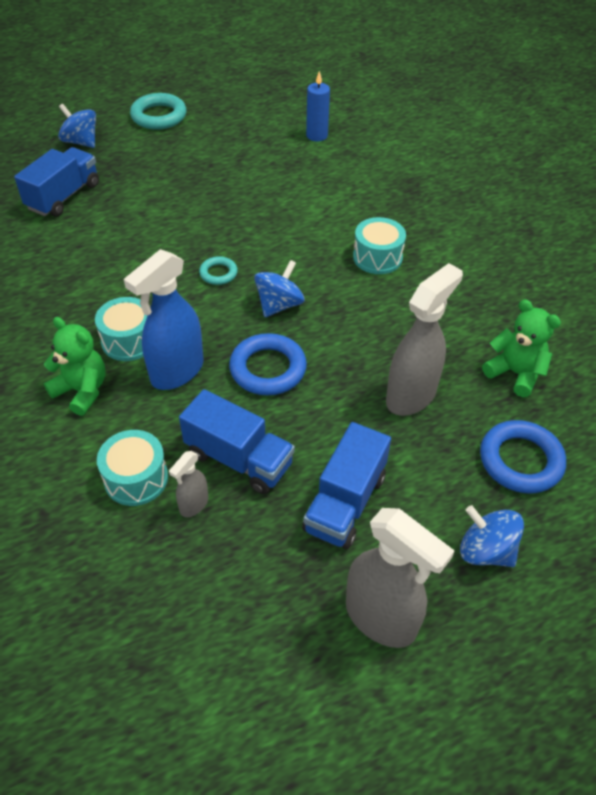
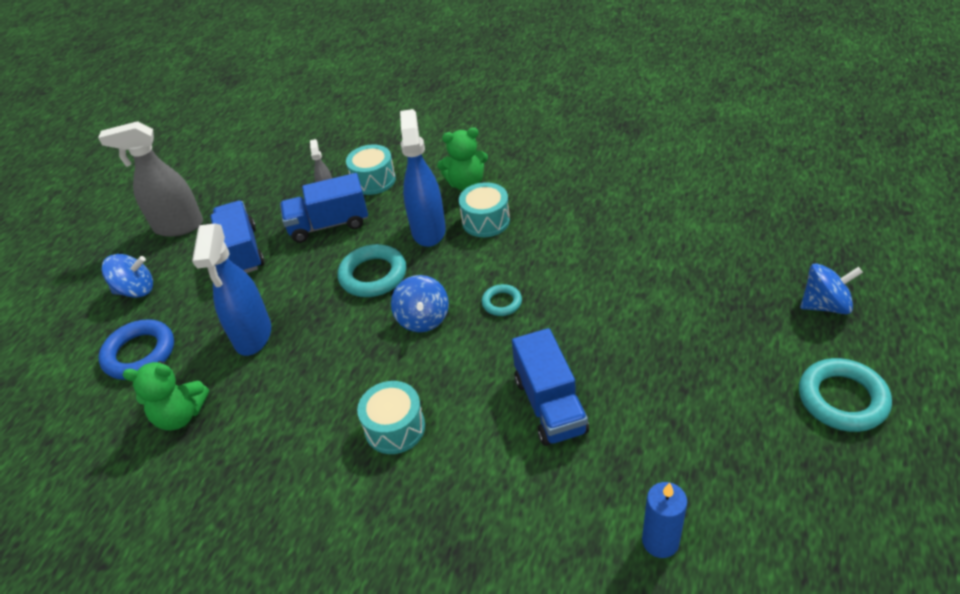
camera: 140 degrees right, 5 degrees down
(64, 196) = (720, 255): blue truck -> blue truck (550, 405)
(268, 369) = (373, 275): blue ring -> turquoise ring
(411, 396) = (253, 335): grey spray bottle -> blue spray bottle

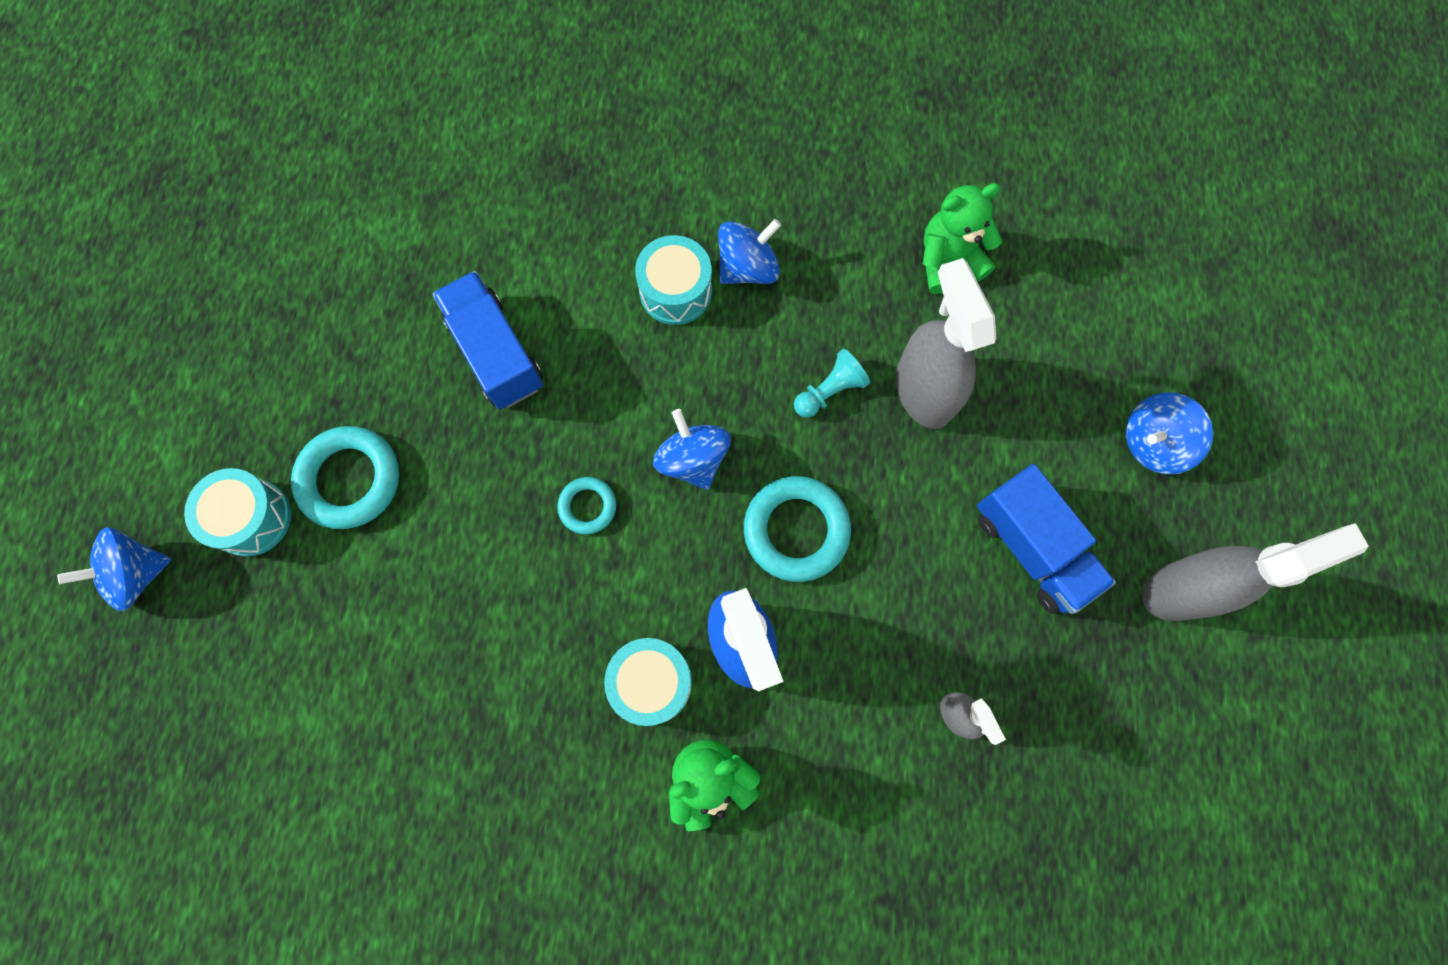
camera: 160 degrees right, 30 degrees up
(140, 353) = (1065, 336): blue ring -> none
(253, 335) = (923, 391): blue spray bottle -> grey spray bottle
(314, 344) = (829, 391): none -> turquoise pawn
(329, 224) = (917, 633): blue truck -> none
(331, 436) = (748, 267): none -> blue spinning top
(373, 180) = (887, 766): turquoise drum -> turquoise drum (252, 518)
(660, 541) = (364, 218): blue candle -> none
(842, 399) = (149, 420): turquoise ring -> turquoise ring (350, 479)

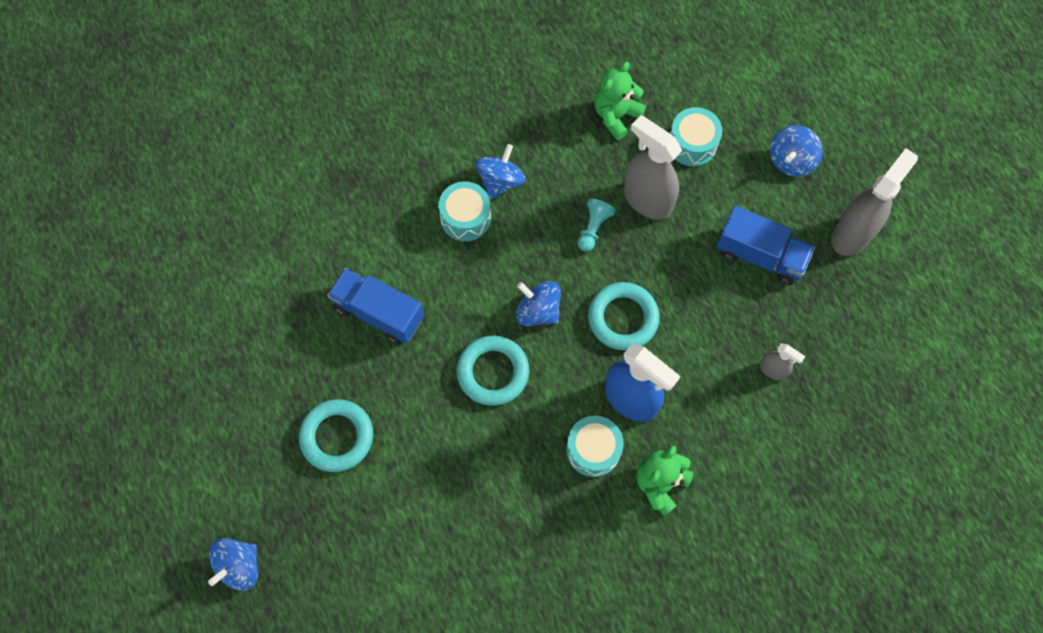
camera: 30 degrees left, 5 degrees down
(252, 518) = (290, 493): turquoise drum -> turquoise drum (692, 144)
(587, 506) = (493, 372): turquoise ring -> turquoise ring, size x1.80

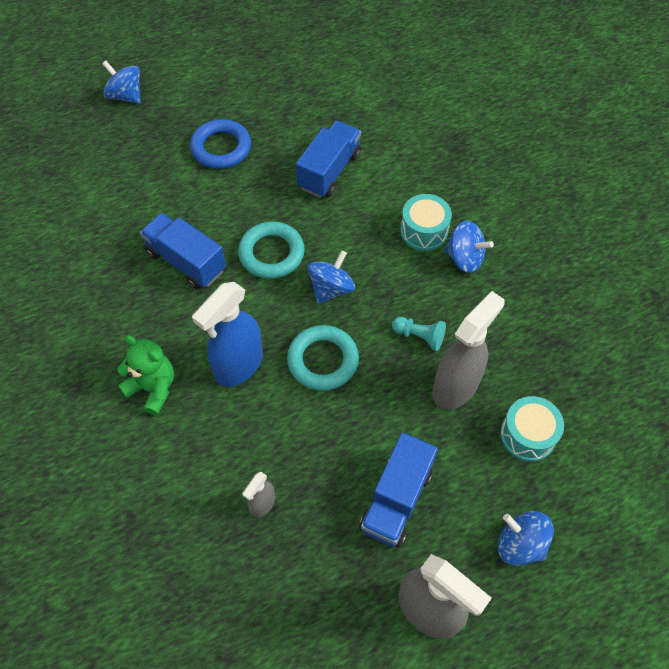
camera: 90 degrees right, 10 degrees down
(337, 437) = (221, 148): turquoise ring -> blue ring
(503, 464) = (186, 261): none -> blue truck
(593, 450) = (192, 332): turquoise drum -> none
(616, 116) = (552, 360): green teddy bear -> none

